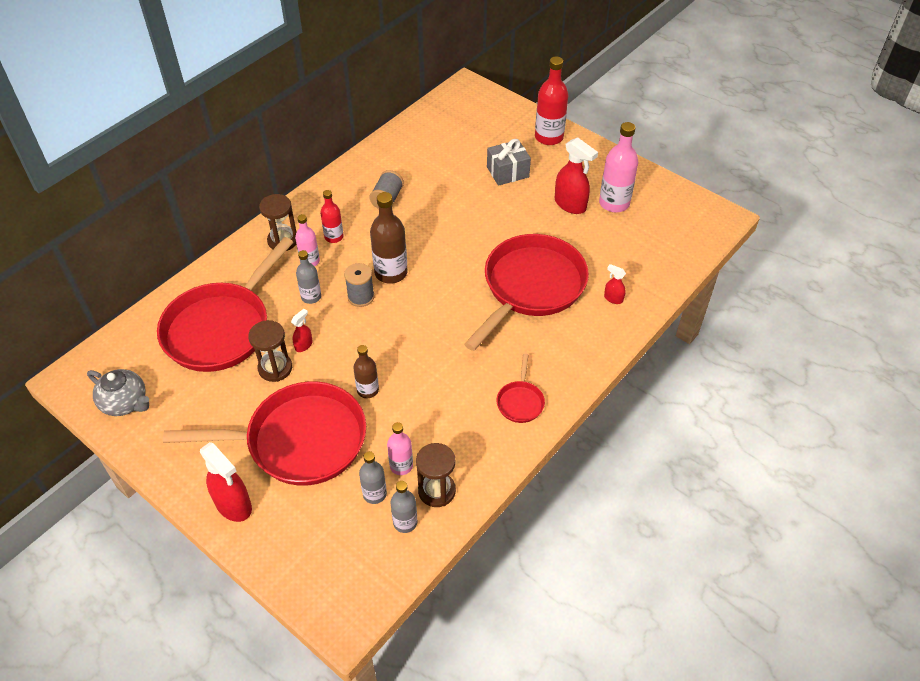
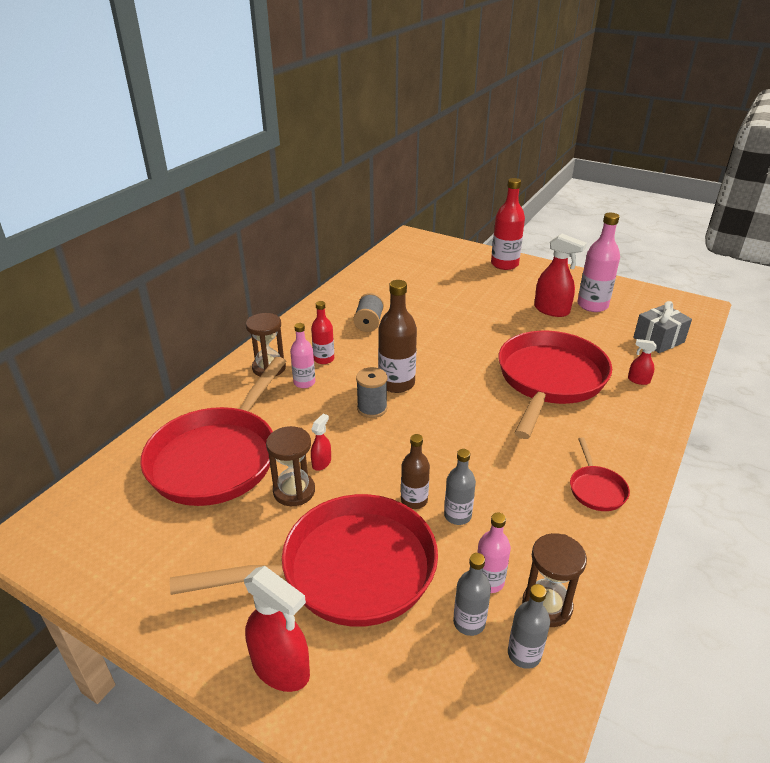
camera: 10 degrees left, 15 degrees down
(125, 403) = (106, 556): grey teapot -> none
(311, 297) = (316, 415): grey bottle -> grey bottle (457, 515)
(507, 172) = (479, 292): grey gift -> grey gift (658, 340)

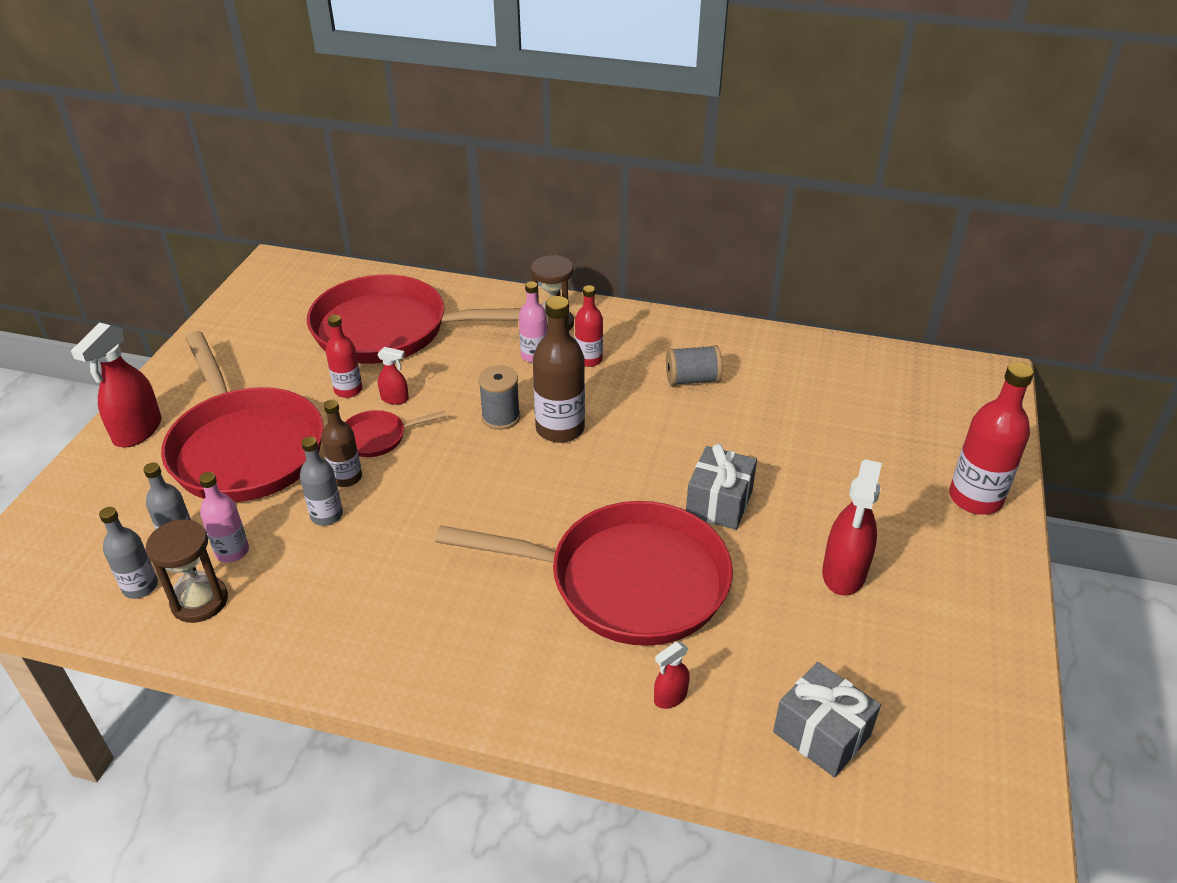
camera: 75 degrees right, 5 degrees up
(294, 491) = (348, 390): brown hourglass -> red bottle
(489, 336) = (719, 503): none -> grey gift
(592, 305) = (897, 630): pink bottle -> none
(596, 489) = (391, 642): red pan -> red pan (378, 437)
(638, 380) = (670, 697): red spray bottle -> red spray bottle turned 135 degrees counterclockwise

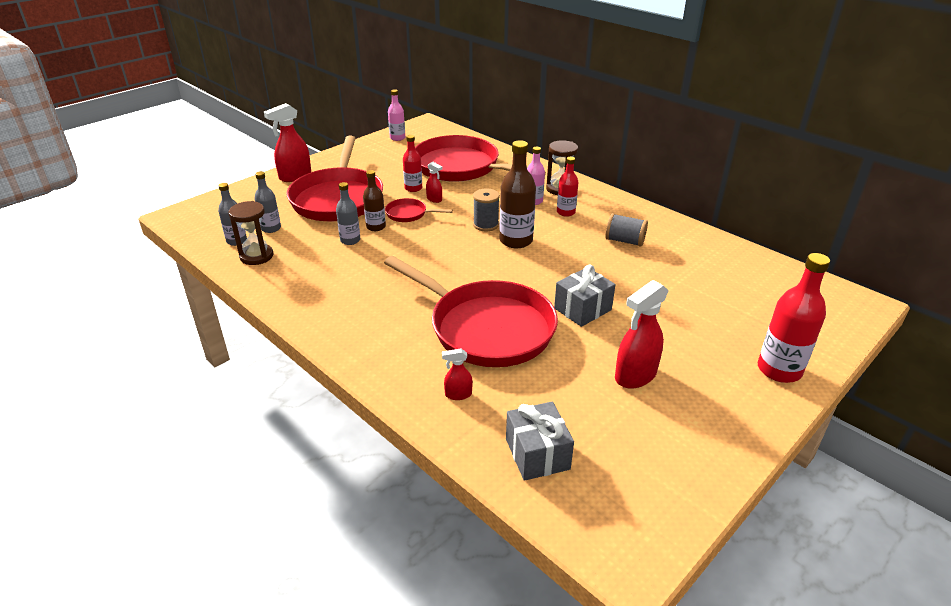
camera: 30 degrees right, 5 degrees down
(232, 551) = (291, 240): pink bottle -> pink bottle (397, 138)

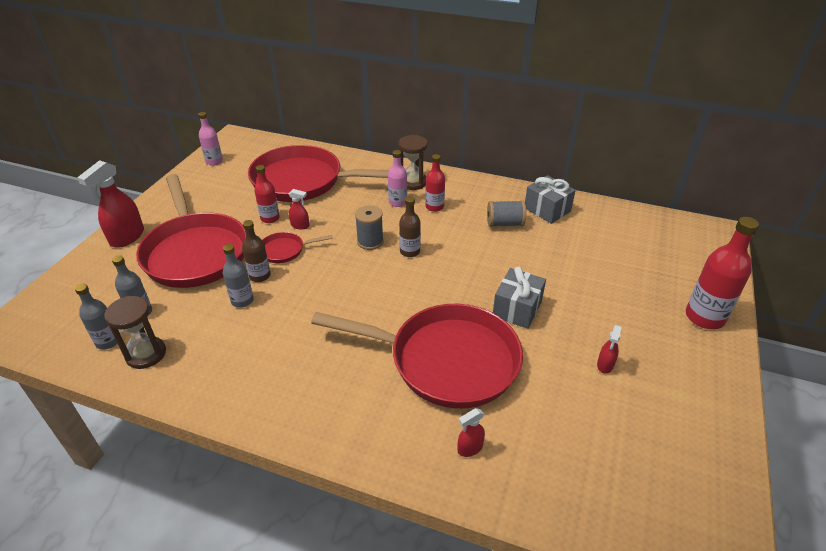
camera: 25 degrees left, 5 degrees up
(516, 241) = (410, 251): brown bottle -> brown bottle, size x0.60
(537, 454) = (582, 485): grey gift -> grey gift (547, 210)
(635, 376) = (605, 365): red spray bottle -> red spray bottle, size x0.51

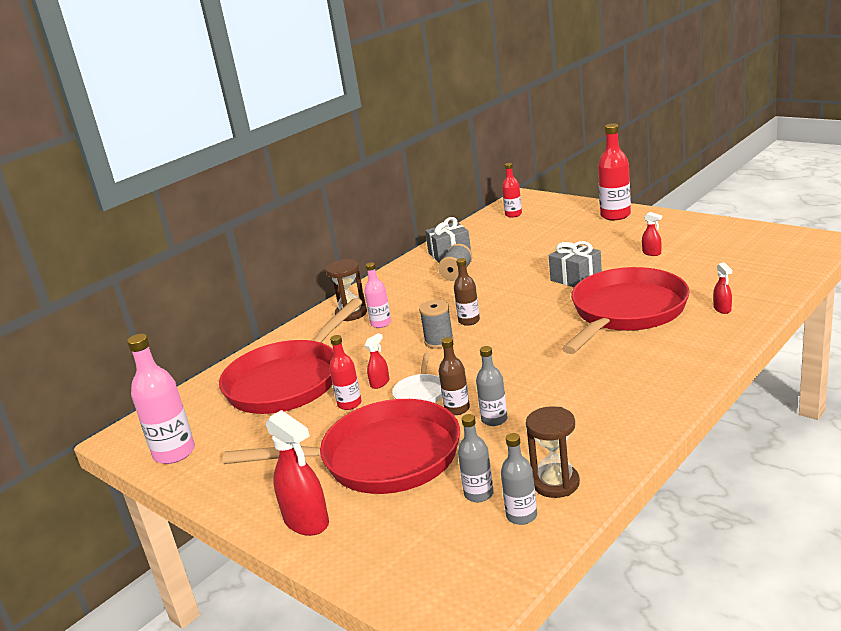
camera: 65 degrees left, 15 degrees down
(214, 161) = (174, 453): pink bottle -> pink bottle, size x1.66
(285, 250) = (420, 393): red pan -> white pan
(434, 207) = (404, 304): red bottle -> red bottle (513, 214)

